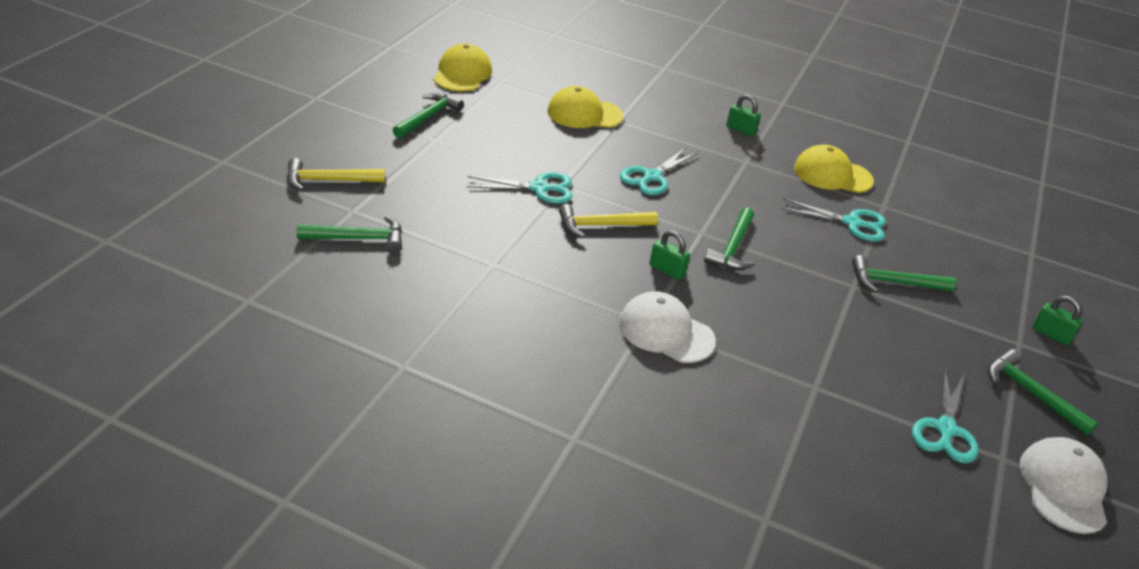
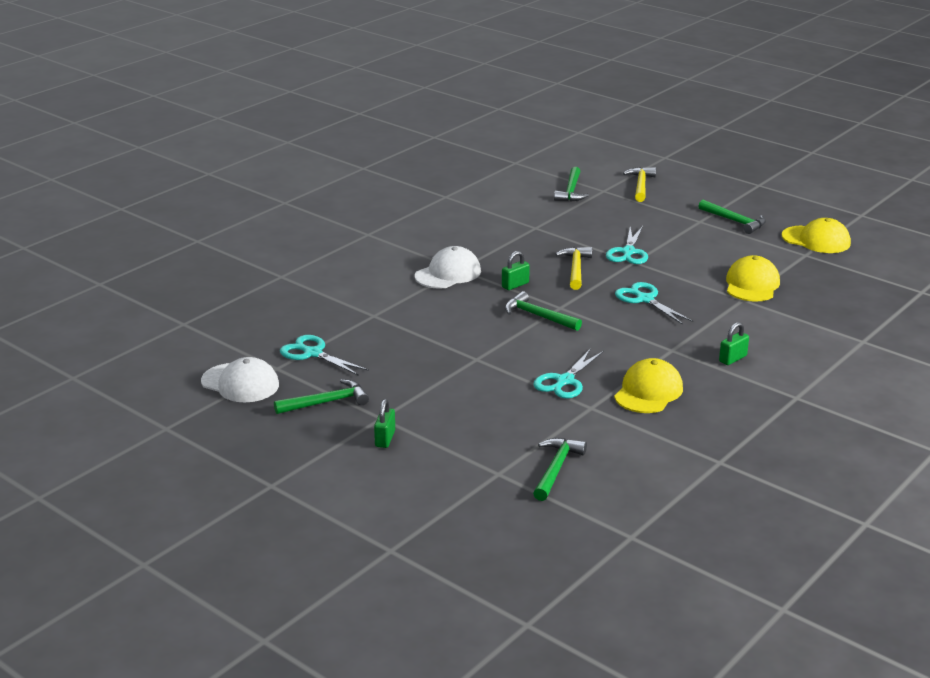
camera: 110 degrees right, 10 degrees down
(894, 283) = (475, 379): green hammer -> green hammer (556, 469)
(1051, 334) = (385, 439): green padlock -> green padlock turned 45 degrees counterclockwise

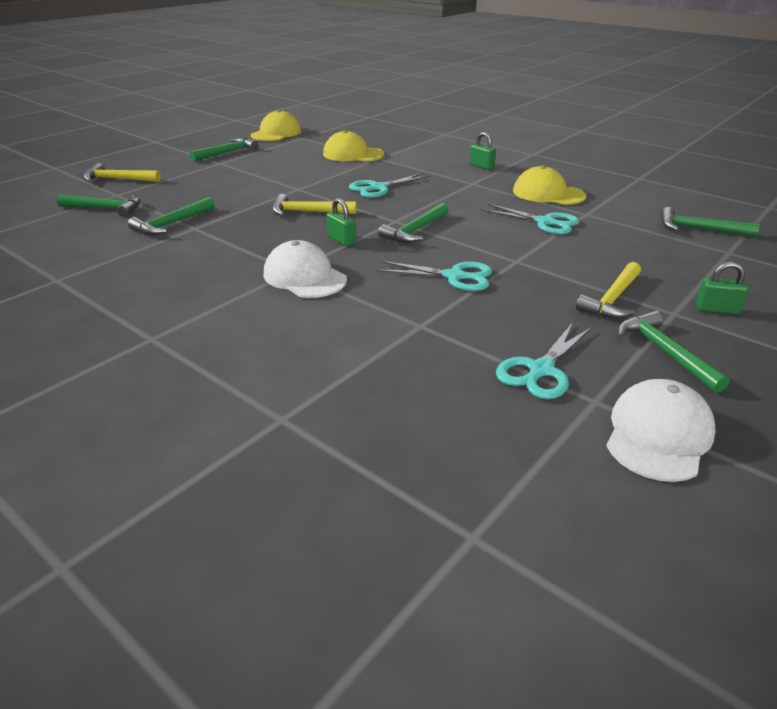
camera: 90 degrees left, 5 degrees up
(405, 394) = (612, 299): none -> yellow hammer
(543, 218) = (172, 223): none -> green hammer
(628, 252) = (276, 190): turquoise scissors -> turquoise scissors (454, 276)

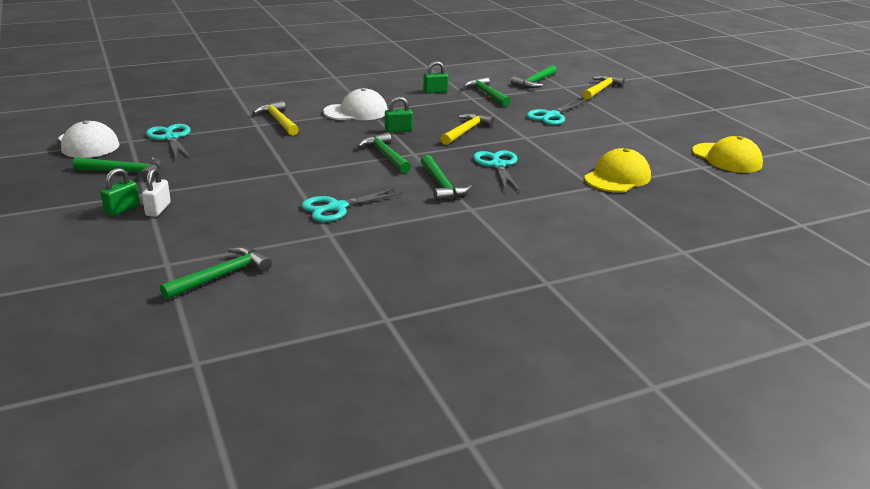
camera: 115 degrees right, 5 degrees down
(227, 152) = (659, 129): green hammer -> green hammer (441, 185)
(454, 276) = (296, 147): turquoise scissors -> turquoise scissors (551, 116)
(481, 166) = (521, 231): green padlock -> green padlock (435, 92)
(548, 193) = (401, 236): yellow cap -> none
(612, 299) = (192, 182): yellow hammer -> yellow hammer (278, 121)
(682, 292) = (158, 209): none -> white padlock

